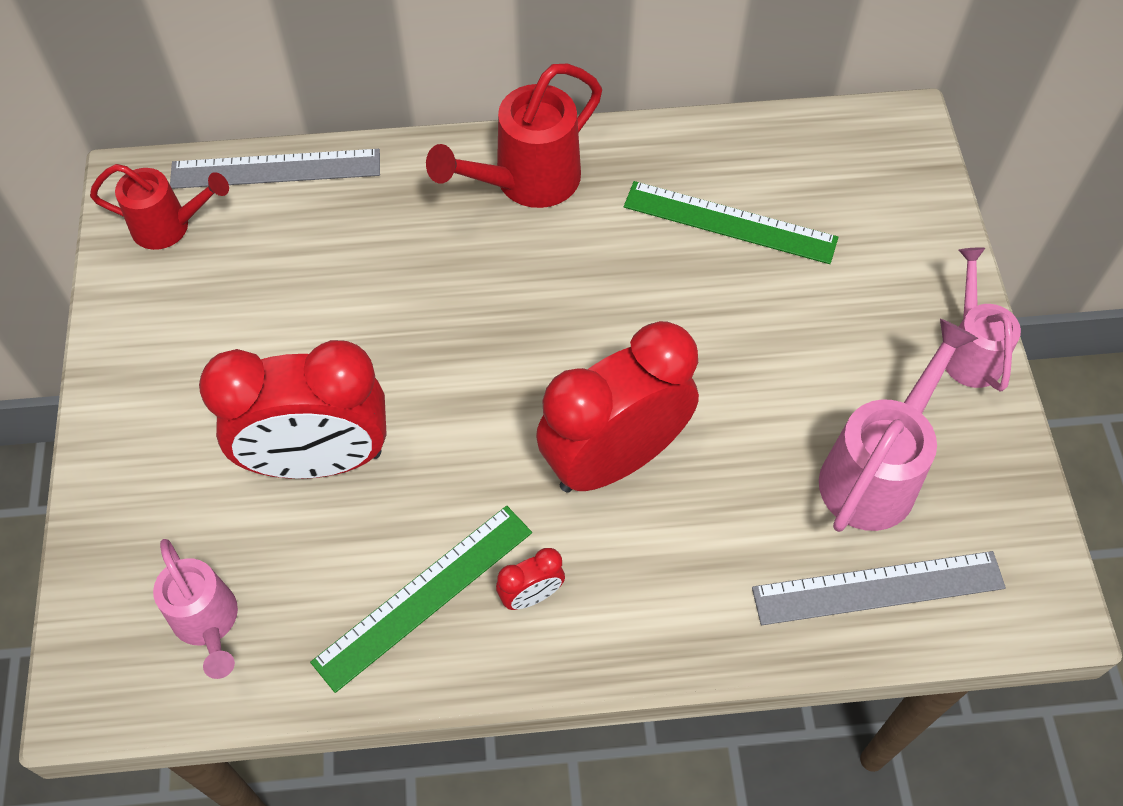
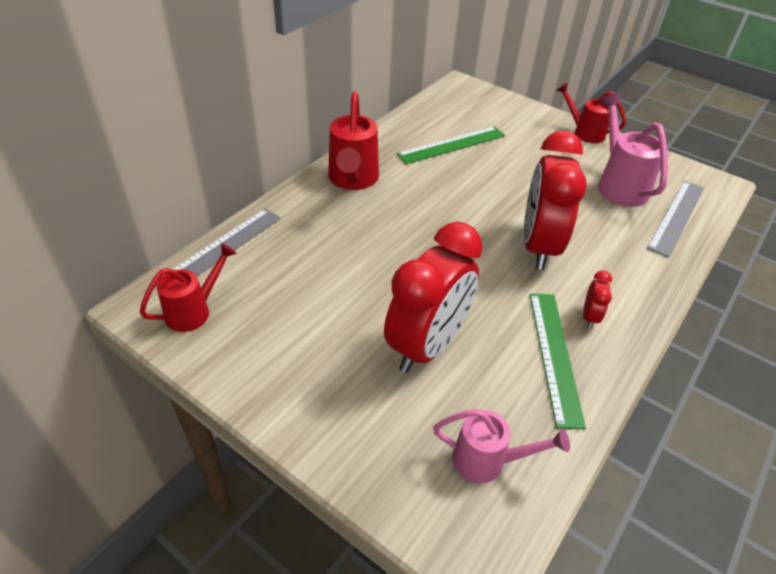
camera: 50 degrees left, 15 degrees down
(969, 351) = (584, 132): pink watering can -> red watering can

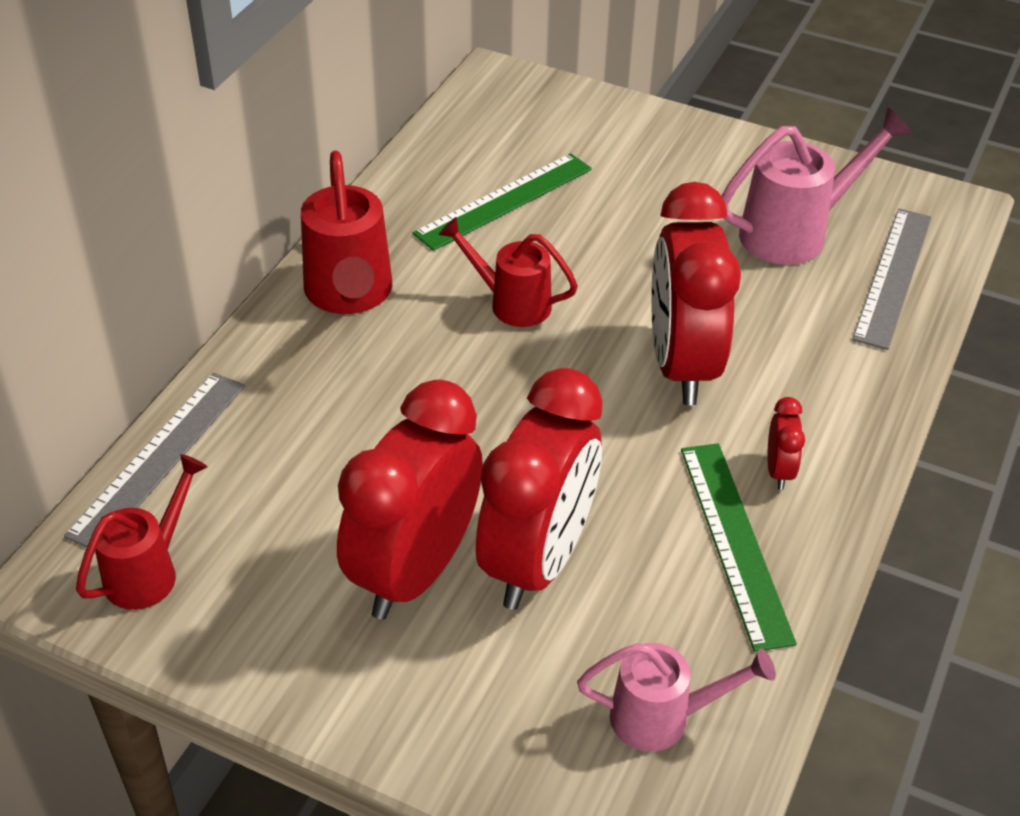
camera: 10 degrees left, 0 degrees up
(350, 338) = (414, 571): none -> red clock
(584, 132) = (725, 142): red watering can -> red watering can (511, 303)
(619, 185) = (795, 233): pink watering can -> pink watering can turned 90 degrees clockwise

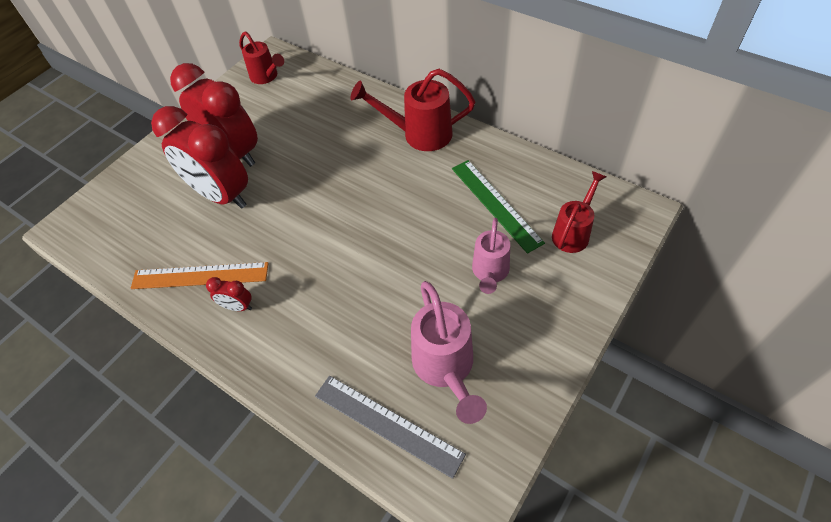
camera: 105 degrees right, 10 degrees up
(159, 458) = (326, 76): grey ruler -> none
(511, 303) = (400, 200): red watering can -> red watering can (573, 233)
(662, 717) = (122, 230): pink watering can -> pink watering can (490, 272)
(681, 365) = (331, 274): red clock -> none
(735, 542) = (200, 276): green ruler -> orange ruler

